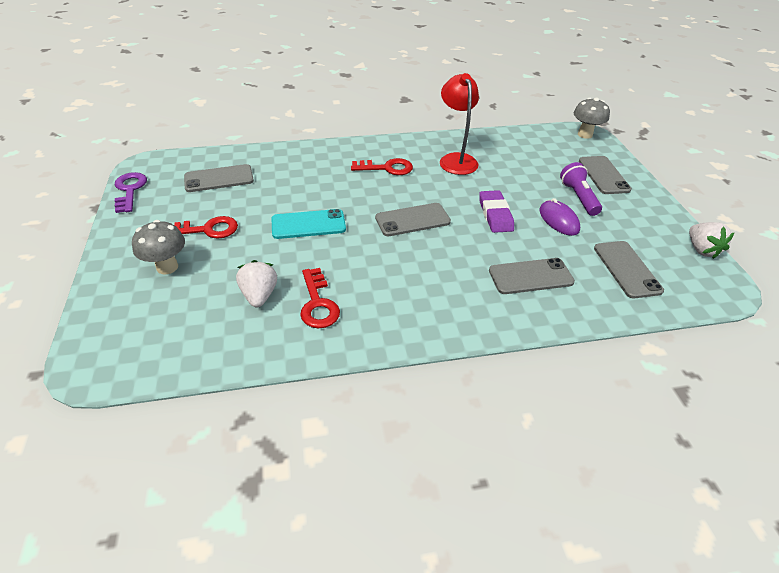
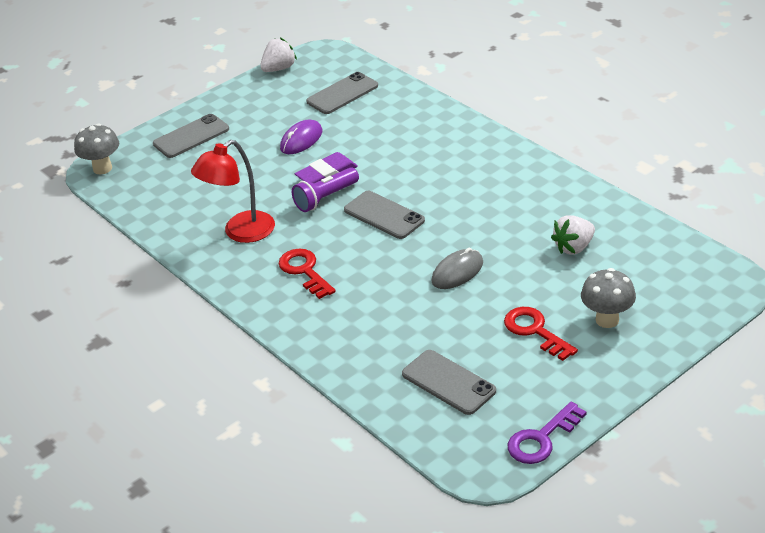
camera: 115 degrees left, 5 degrees down
(308, 224) = (457, 272): turquoise phone -> grey mouse
(318, 303) = (547, 214): red key -> none
(530, 276) = (399, 131): grey phone -> none
(578, 197) = (250, 140): purple flashlight -> purple flashlight (325, 198)

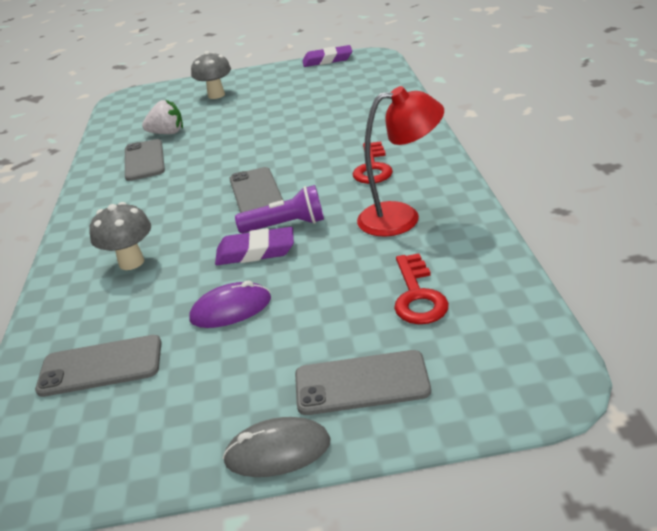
camera: 145 degrees left, 5 degrees down
(102, 168) = (537, 379): grey mushroom -> grey mushroom (131, 262)
(279, 68) = (104, 479): white strawberry -> none
(448, 382) = (346, 87): grey phone -> grey phone (144, 160)
(457, 272) = (260, 138): grey mouse -> grey mouse (277, 451)
(535, 331) = (262, 98): red key -> red key (418, 296)
(541, 439) = (327, 60): purple key -> purple eraser

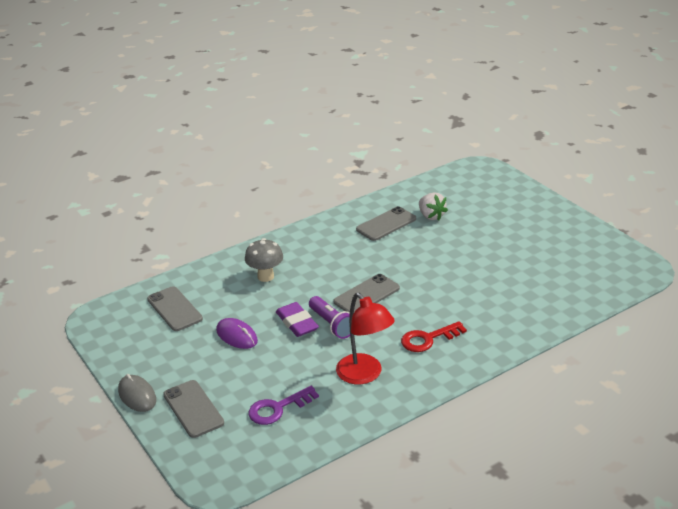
camera: 60 degrees right, 0 degrees up
(216, 95) = (508, 212): grey mushroom -> none
(327, 60) = (618, 246): purple eraser -> none
(418, 296) = (278, 408): red key -> purple key

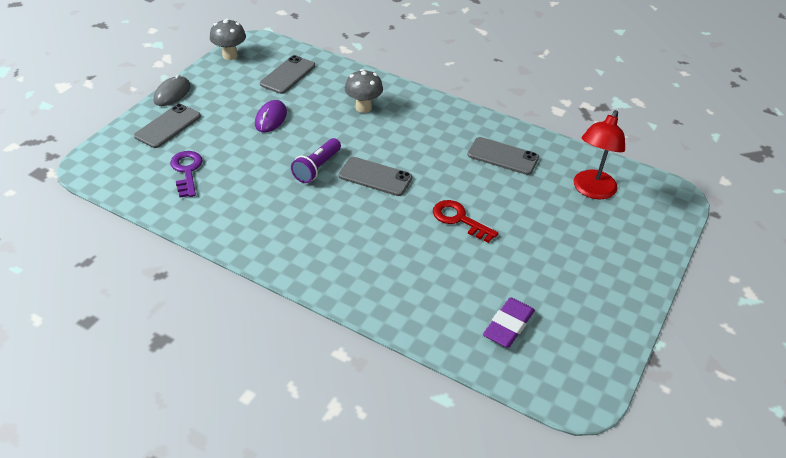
camera: 60 degrees right, 10 degrees up
(104, 340) = (230, 55): none -> grey mushroom
(278, 408) = (187, 171): purple key -> purple key turned 45 degrees clockwise
(297, 323) = (308, 146): purple eraser -> purple eraser (508, 325)
(365, 375) = (254, 210): red lamp -> red lamp (591, 191)
(428, 339) = (330, 238): red key -> red key (459, 219)
(431, 216) = (543, 184): white strawberry -> none

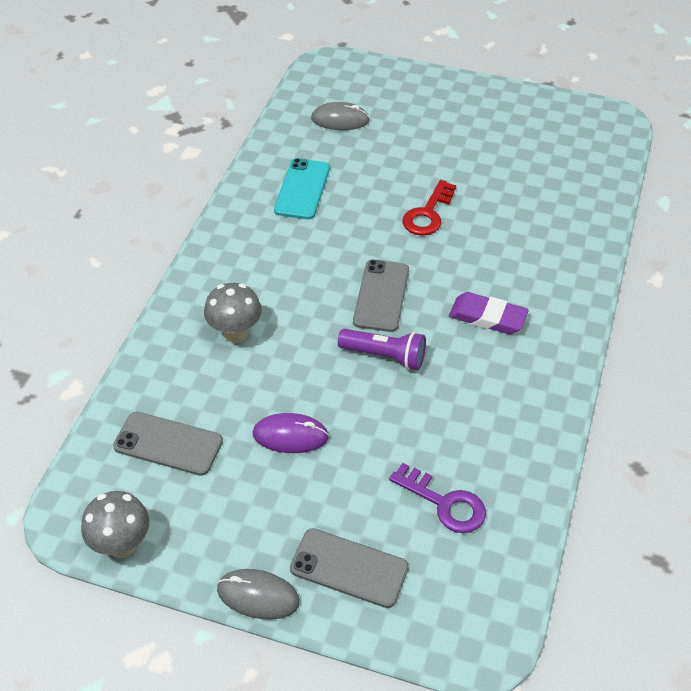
camera: 100 degrees left, 5 degrees up
(187, 171) = (445, 503): purple key -> purple key turned 120 degrees counterclockwise
(502, 156) = (302, 189): grey phone -> turquoise phone
(508, 325) = (560, 166): purple eraser -> purple eraser (487, 317)
(591, 191) = (340, 120): red lamp -> grey mouse

